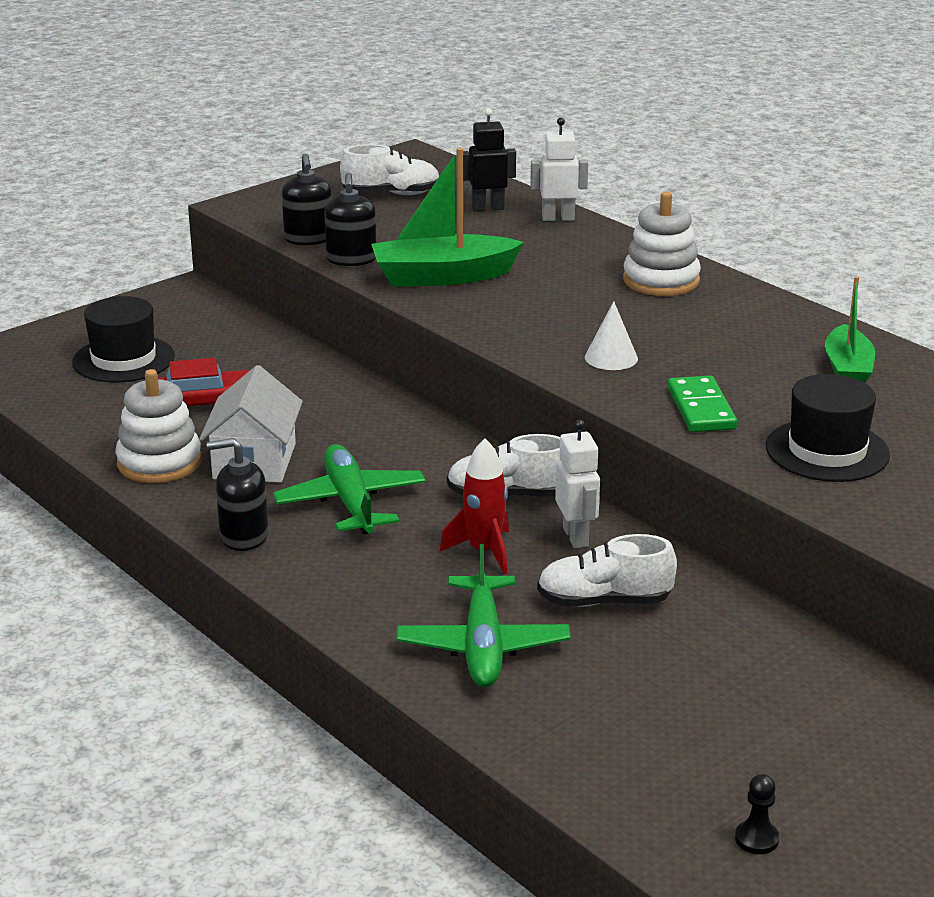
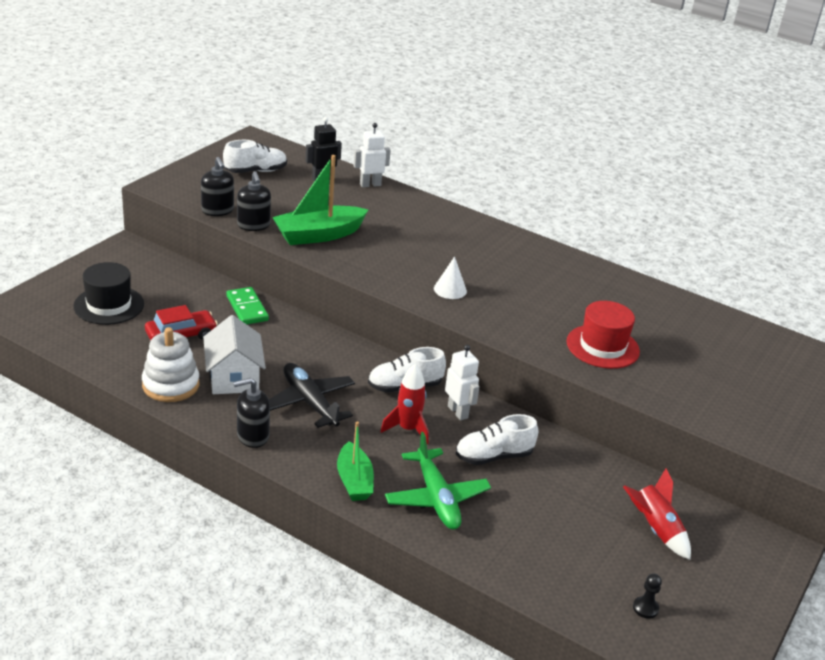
camera: 20 degrees left, 5 degrees up
(350, 502) = (310, 402): green plane -> black plane
(661, 281) = (453, 229): white stacking toy -> none
(701, 408) = (519, 323): green domino -> green domino (247, 308)
(827, 451) = (602, 346): black hat -> red hat
(831, 732) = (655, 529): none -> red rocket
(847, 369) = (588, 286): green boat -> green boat (354, 481)

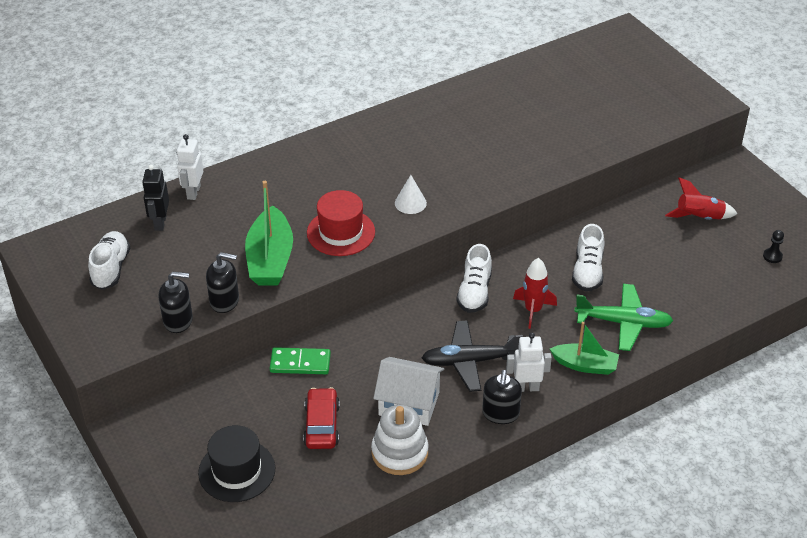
camera: 60 degrees left, 10 degrees up
(458, 412) = (524, 272): white robot -> white robot (526, 387)
(602, 346) = (534, 146): red hat -> red hat (341, 232)

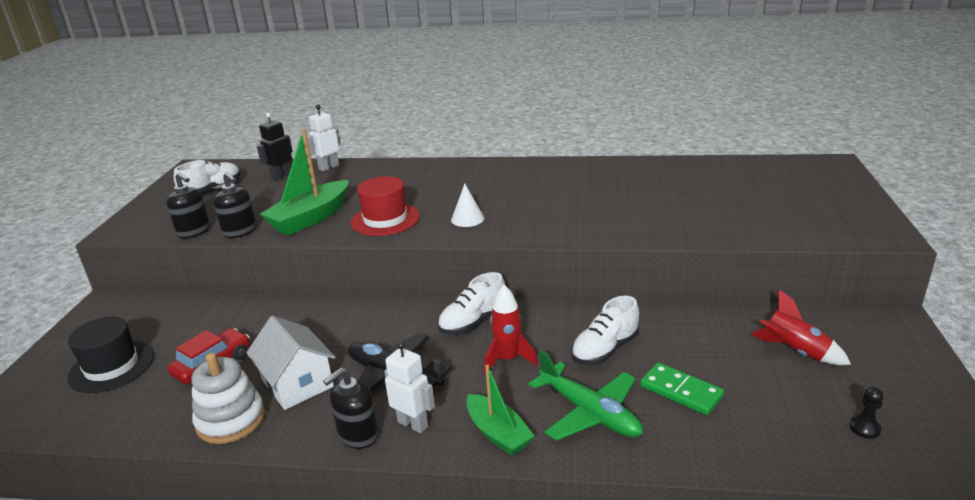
camera: 40 degrees right, 15 degrees down
(300, 363) = (268, 313): green domino -> green domino (681, 391)

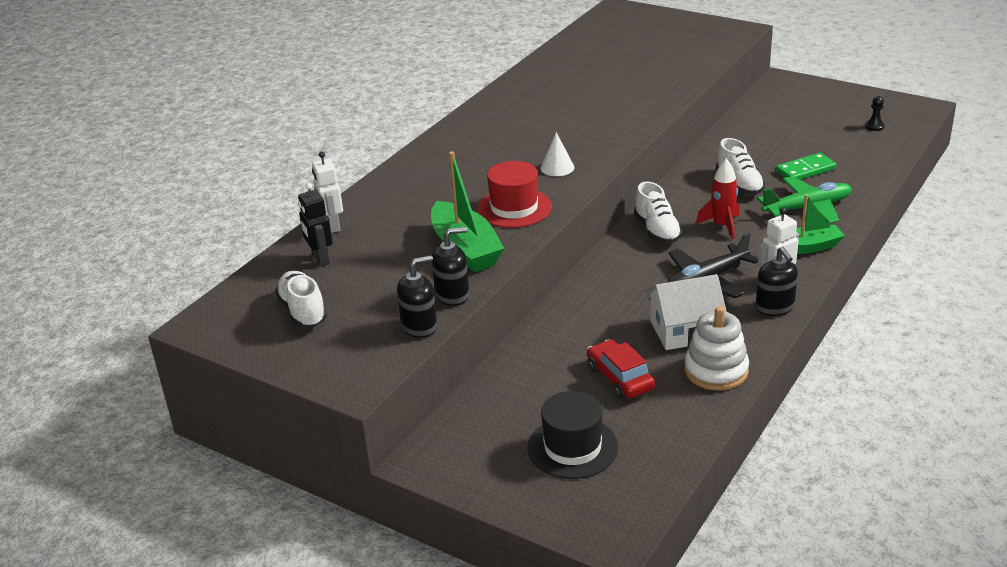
camera: 65 degrees left, 5 degrees up
(795, 351) = (790, 121): red rocket -> none

